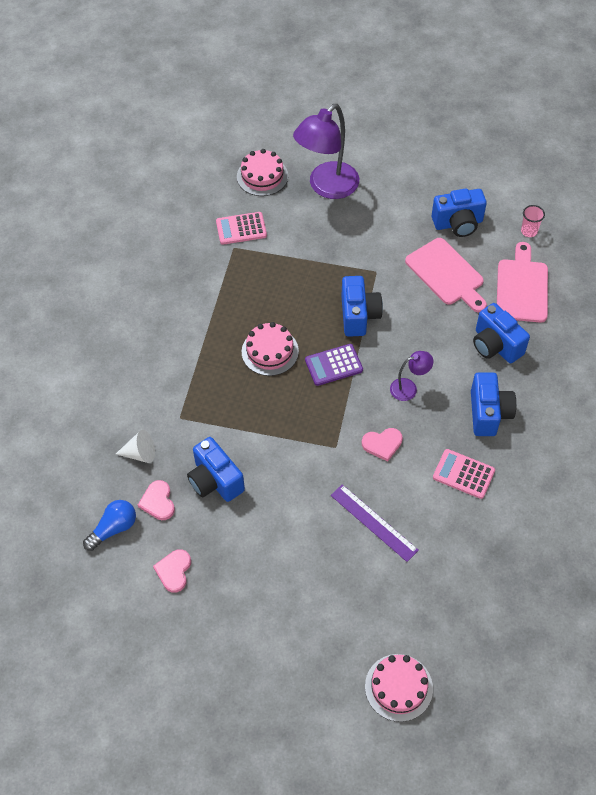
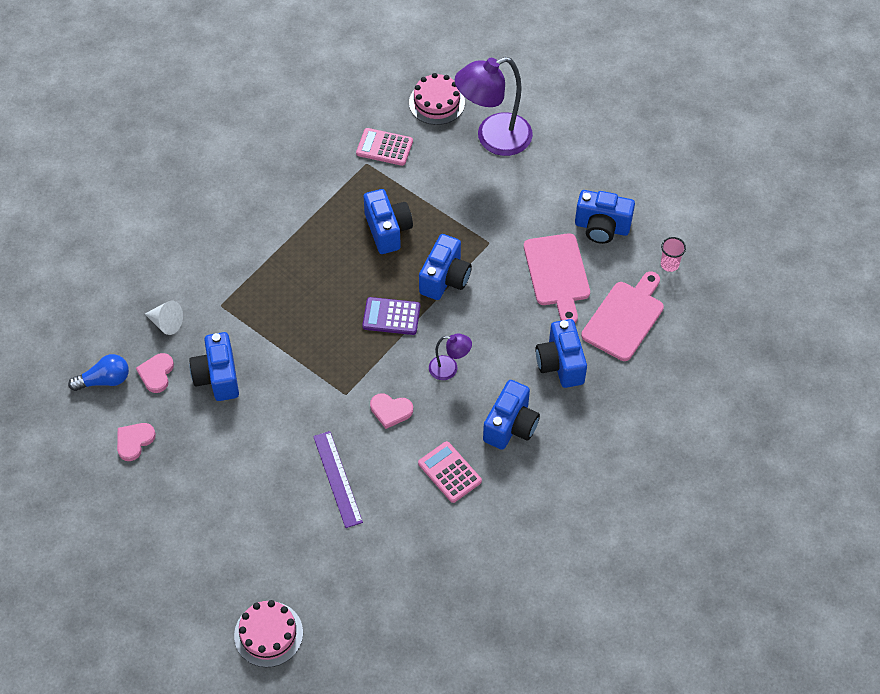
camera: 25 degrees right, 0 degrees up
(270, 351) = (339, 278): pink cake -> none
(286, 295) = (388, 230): none -> blue camera

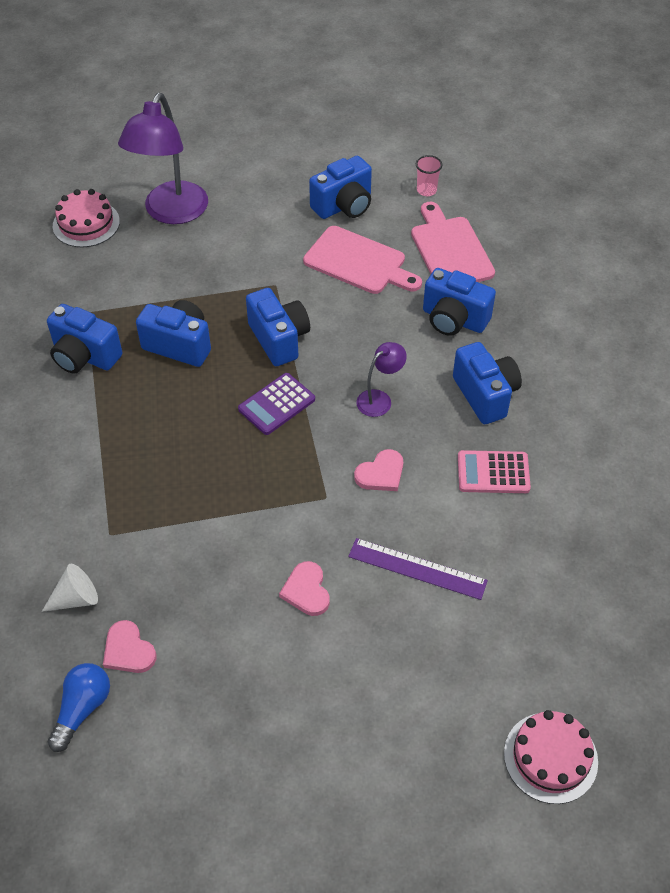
camera: 50 degrees left, 5 degrees down
(134, 441) = (191, 731): pink heart -> pink heart (306, 591)
(218, 377) = (193, 594): blue camera -> blue camera (84, 356)
(384, 147) = (87, 289): pink calculator -> none

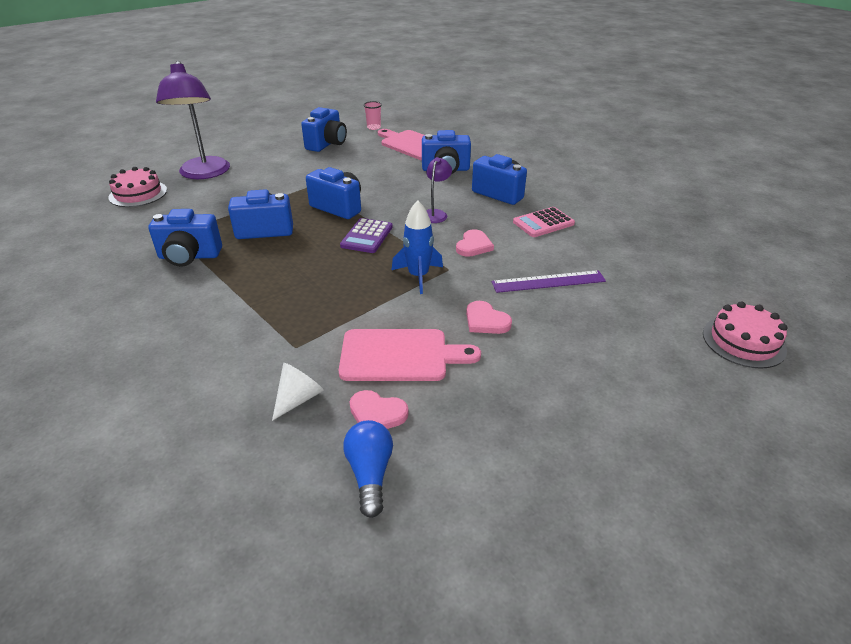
camera: 30 degrees left, 15 degrees down
(286, 493) = (418, 276): none -> blue rocket
(359, 262) = (360, 163): pink cutting board -> pink cutting board (400, 355)

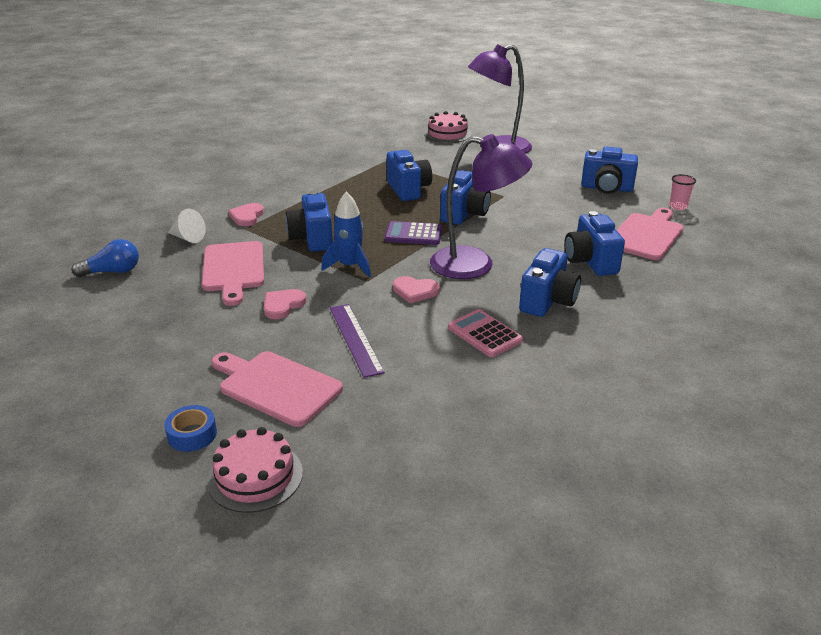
camera: 80 degrees right, 5 degrees down
(189, 256) = (357, 171): blue camera -> blue camera (312, 239)
(377, 413) = (168, 267): pink heart -> pink heart (247, 216)
(436, 214) = (475, 265): purple lamp -> purple lamp, size x2.08
(623, 328) = (276, 386): none -> pink cutting board
(702, 379) = (192, 434): none -> blue tape

